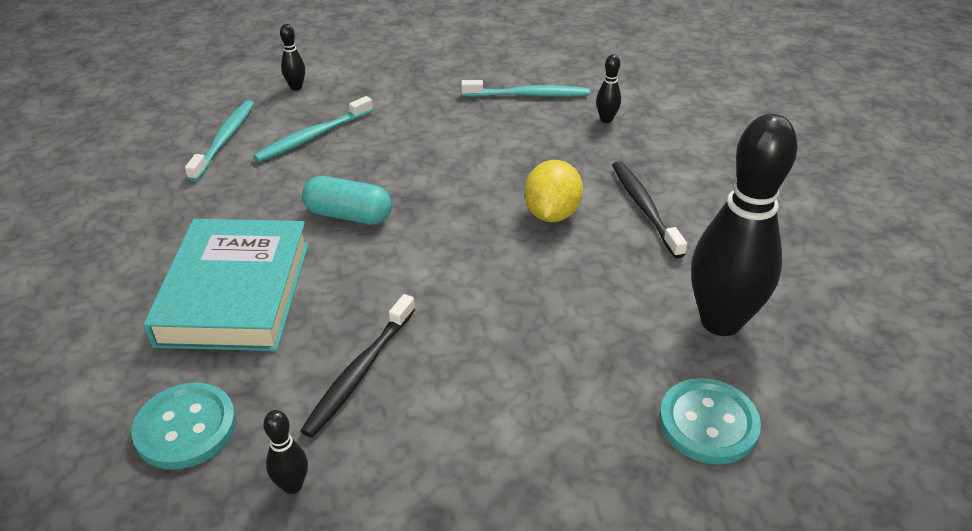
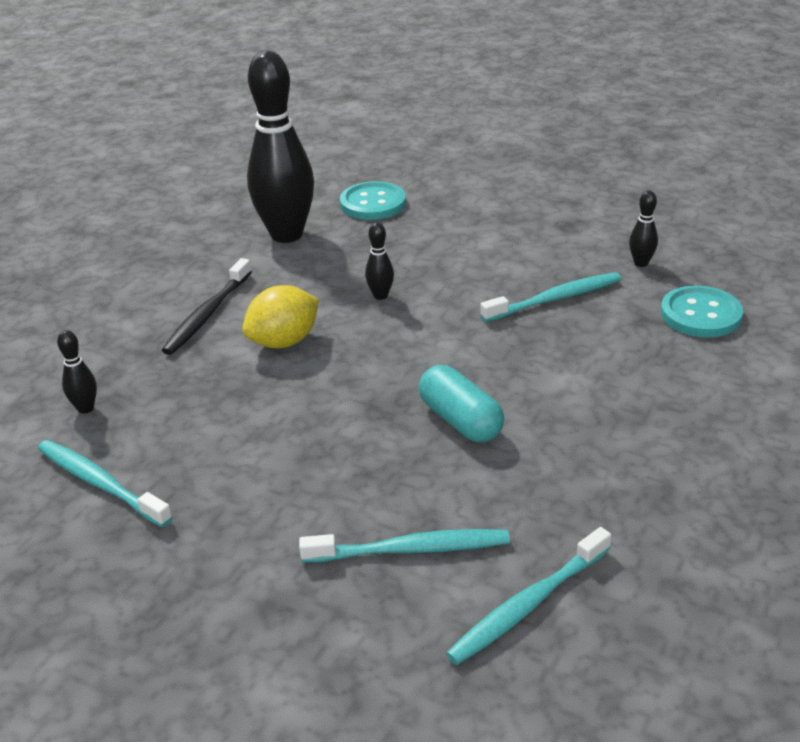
camera: 140 degrees left, 5 degrees down
(235, 292) = (618, 392): turquoise book -> none
(296, 87) = (353, 672): black bowling pin -> black bowling pin (380, 296)
(359, 372) = (555, 299): black toothbrush -> turquoise toothbrush

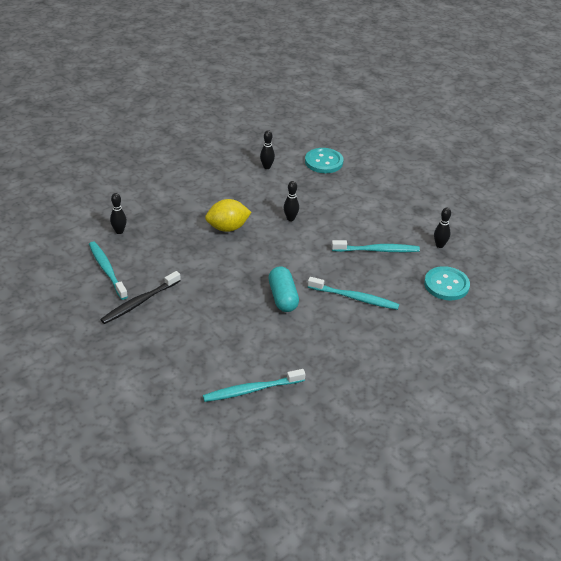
camera: 20 degrees right, 5 degrees up
(207, 314) = (200, 200): black toothbrush -> black toothbrush (139, 302)
(286, 235) = (267, 167): black bowling pin -> black bowling pin, size x0.40
(410, 549) = (219, 348): turquoise toothbrush -> turquoise toothbrush (355, 298)

